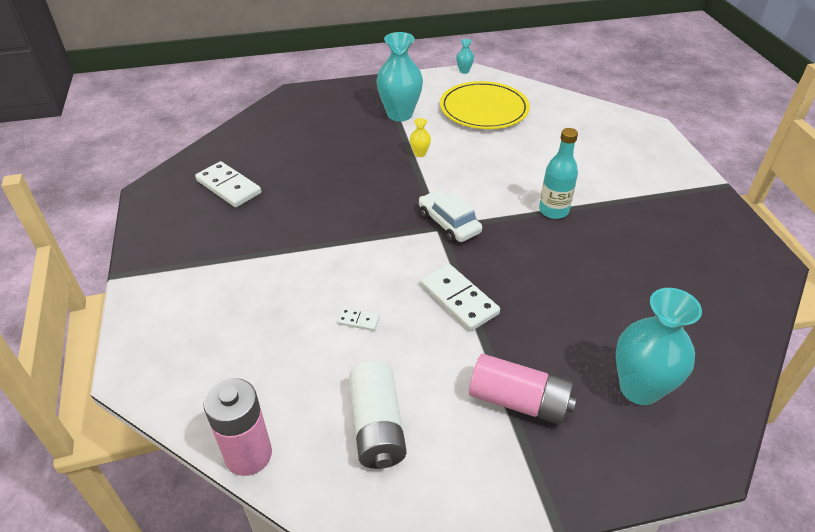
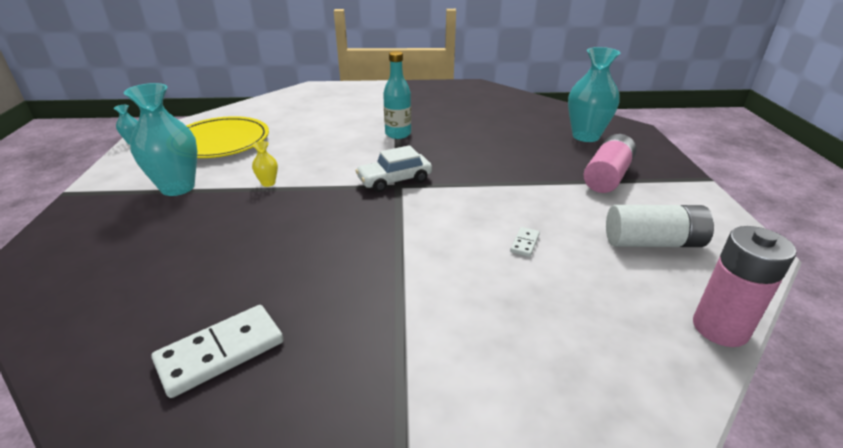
camera: 80 degrees left, 10 degrees down
(458, 299) = (499, 187): white domino -> none

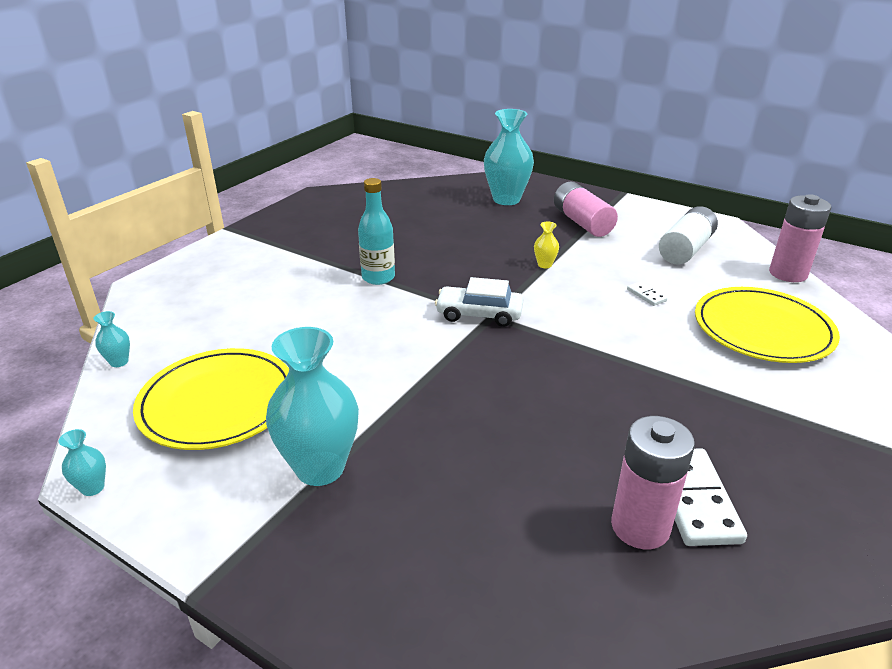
camera: 55 degrees left, 0 degrees up
(172, 330) = (640, 527): none -> pink battery
(237, 109) = (119, 362): none -> turquoise vase
(268, 183) = (393, 393): yellow vase -> yellow vase (544, 265)
(394, 180) = (479, 314): white car -> white car turned 90 degrees clockwise
(557, 334) = (762, 329): none -> yellow plate

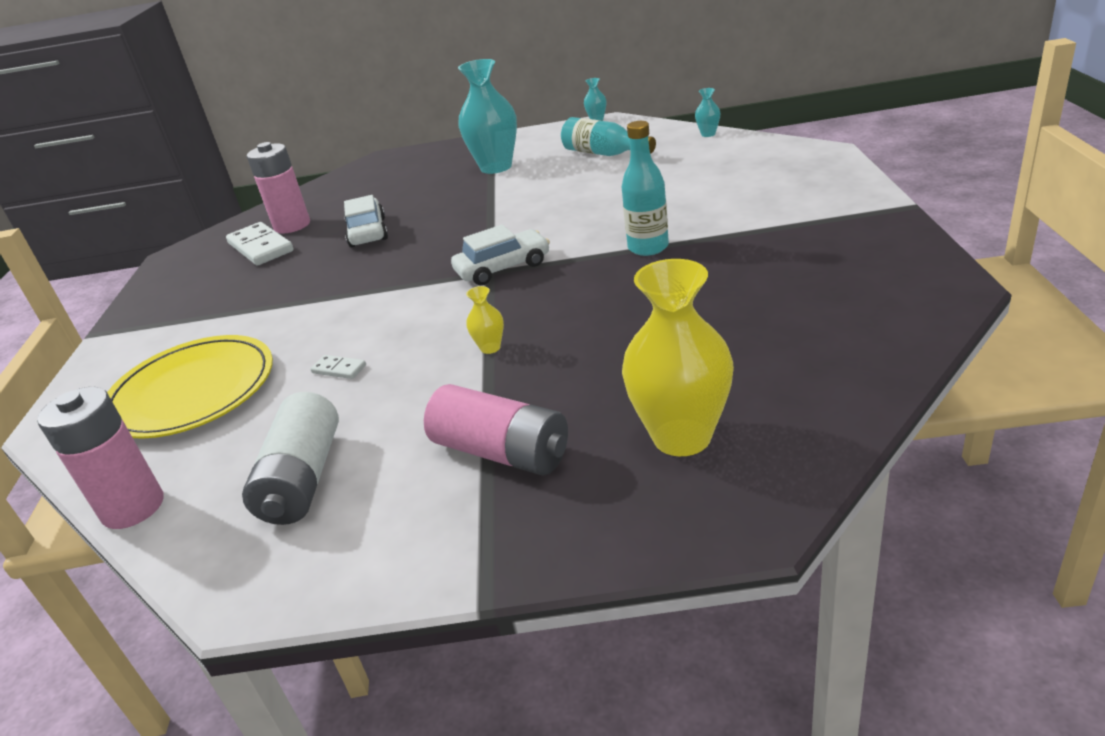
camera: 150 degrees right, 0 degrees up
(218, 402) = (604, 153): yellow plate -> turquoise bottle
(506, 199) = (682, 437): turquoise vase -> yellow vase
(552, 437) = (367, 232): none -> white car

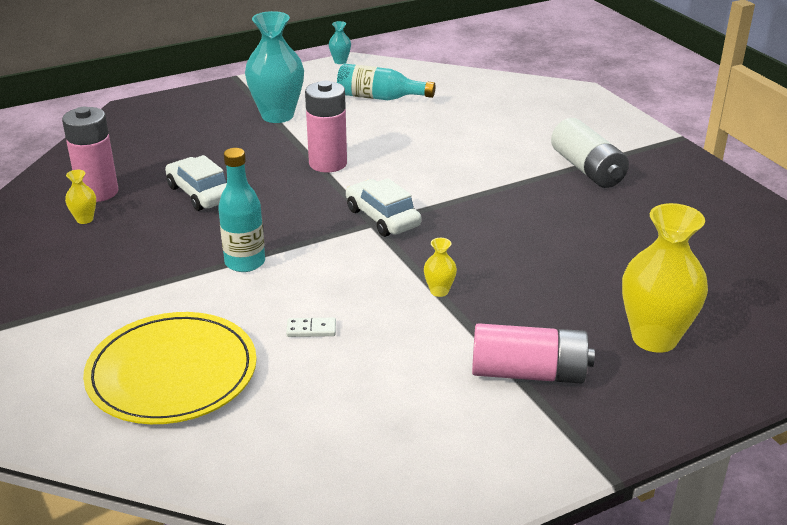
camera: 30 degrees left, 0 degrees up
(133, 507) = (230, 482): pink battery -> pink battery (328, 163)
(261, 247) = (85, 219): white domino -> yellow vase
(303, 479) = (376, 426): white battery -> white battery (587, 169)
(503, 267) = (382, 218): white car -> white car turned 75 degrees counterclockwise
(648, 247) = (500, 188): turquoise bottle -> turquoise bottle (245, 262)
(708, 134) = (464, 75): turquoise vase -> none

